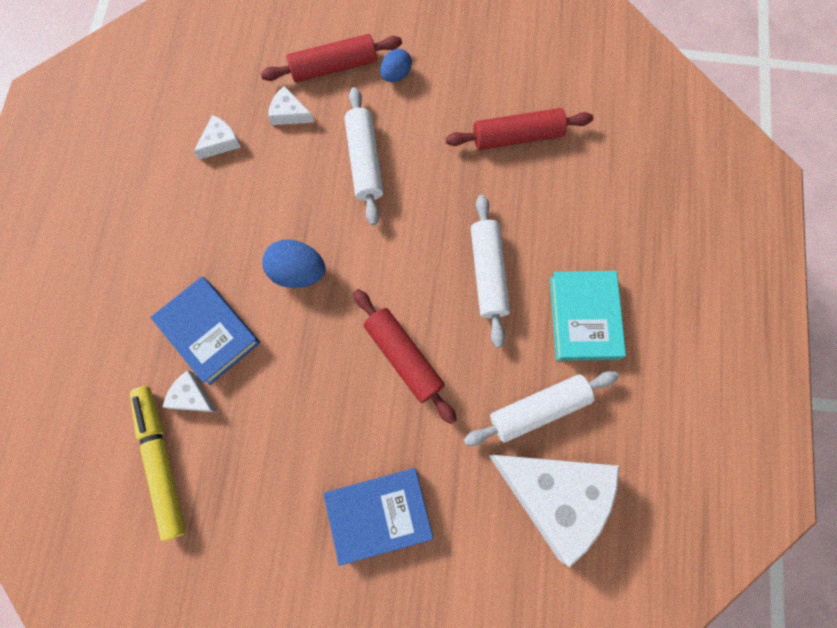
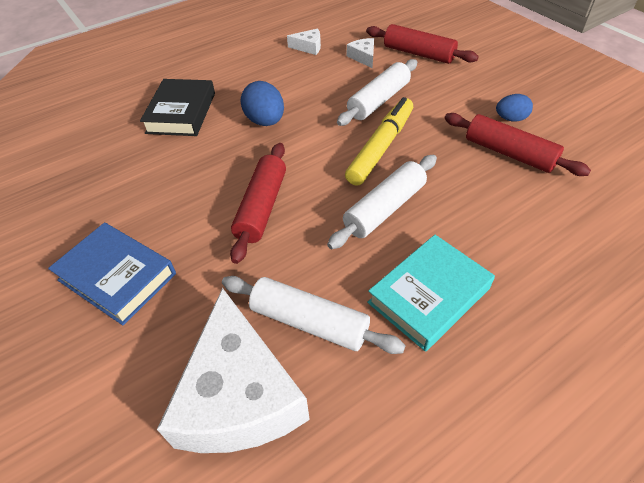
camera: 50 degrees right, 25 degrees down
(162, 461) = (72, 146): yellow marker -> yellow marker (381, 147)
(192, 396) = (129, 132): white cheese -> none
(209, 332) = (181, 113): blue book -> black book
(396, 75) = (455, 77): blue egg -> blue egg (510, 119)

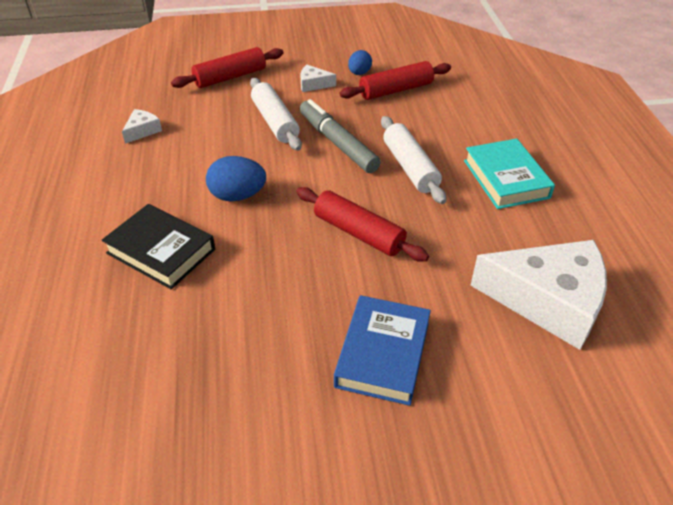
camera: 65 degrees left, 5 degrees down
(117, 277) = (383, 354): blue book -> blue book turned 45 degrees counterclockwise
(309, 322) = (499, 244): white rolling pin -> none
(363, 57) = (200, 106): white cheese -> white cheese (313, 84)
(381, 147) = (337, 143): yellow marker -> grey marker

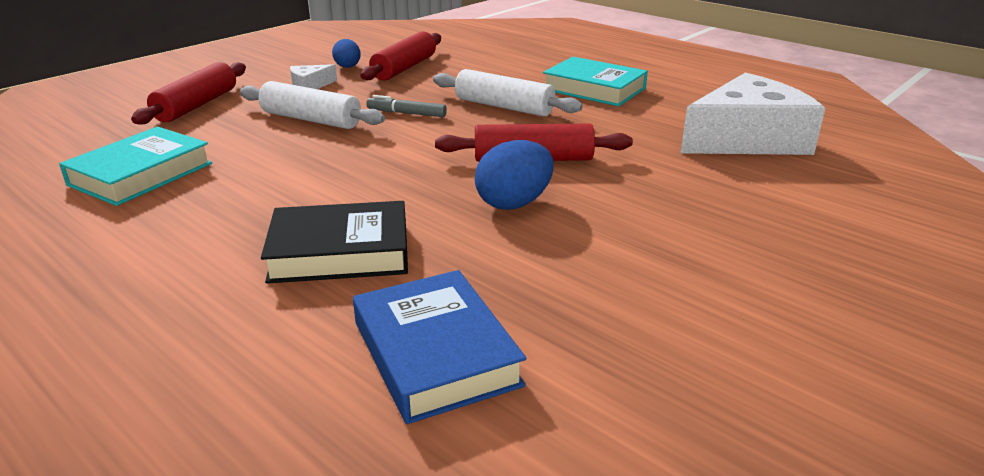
camera: 40 degrees left, 15 degrees down
(142, 131) = (141, 174): white cheese -> turquoise book
(238, 196) = (361, 180): blue egg -> blue egg (514, 203)
(337, 143) = (406, 113): grey marker -> grey marker, size x0.55
(383, 354) = (694, 220): blue book -> blue book (435, 353)

